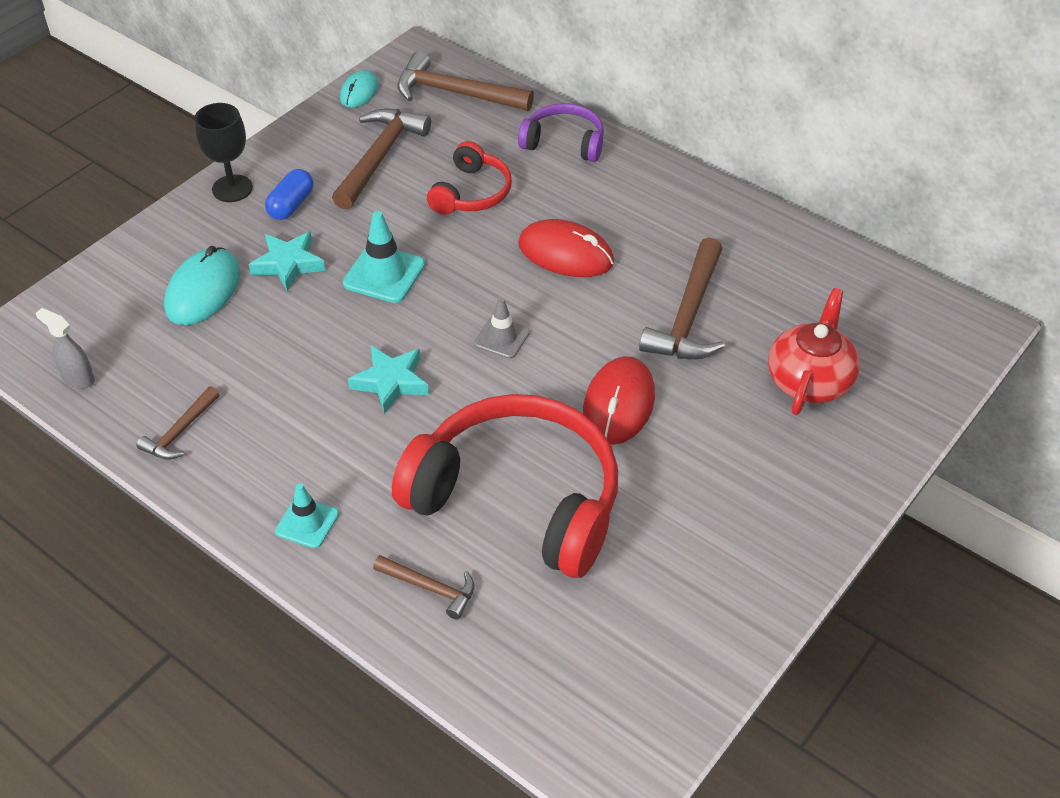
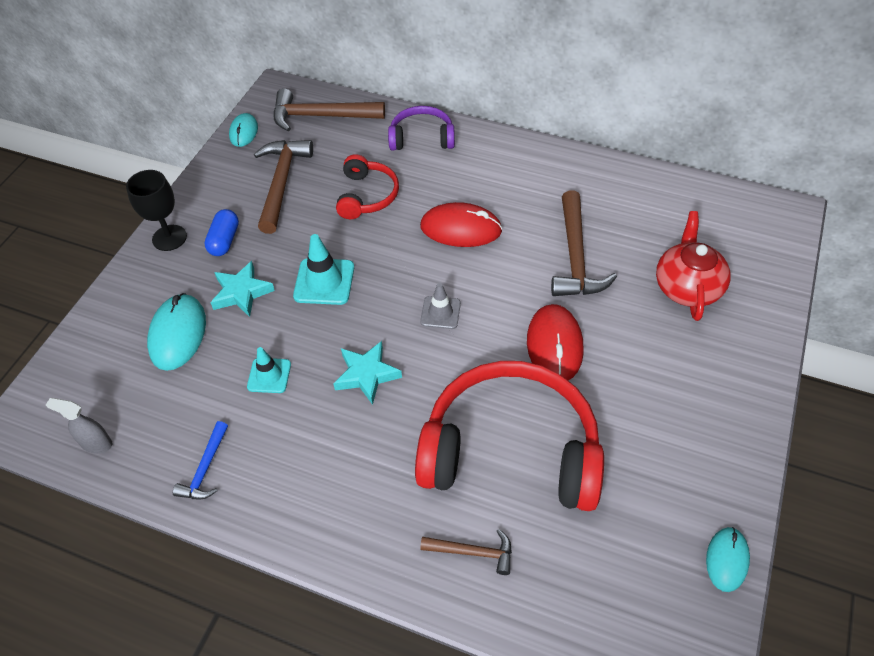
camera: 15 degrees left, 5 degrees up
(180, 431) = (205, 468): brown hammer -> blue hammer
(307, 523) = (346, 522): turquoise traffic cone -> turquoise traffic cone (269, 375)
(713, 673) = (727, 560): none -> turquoise mouse

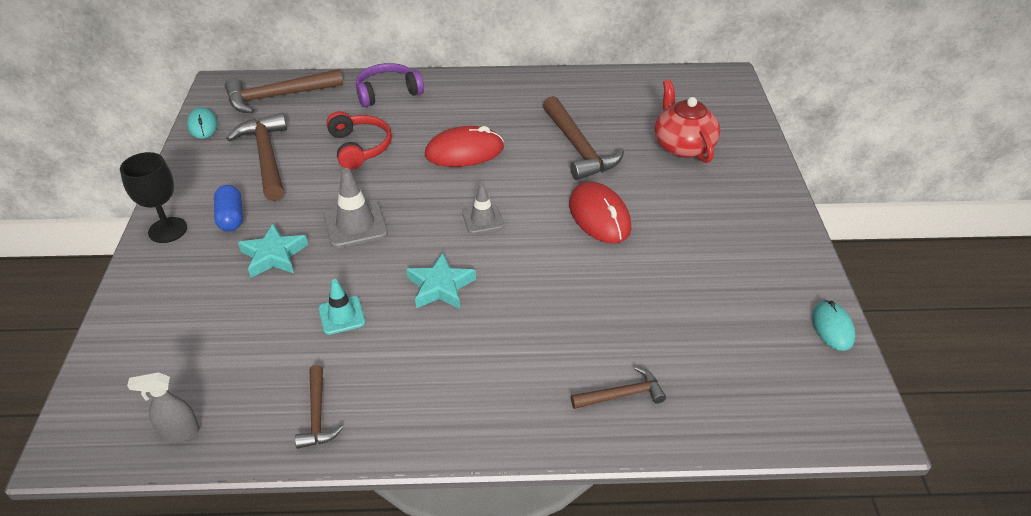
camera: 25 degrees left, 10 degrees down
(178, 334) = (222, 308): turquoise mouse -> none
(205, 468) = (317, 414): blue hammer -> brown hammer
(324, 282) = (355, 224): turquoise traffic cone -> grey traffic cone
(510, 450) = (608, 305): red headphones -> none

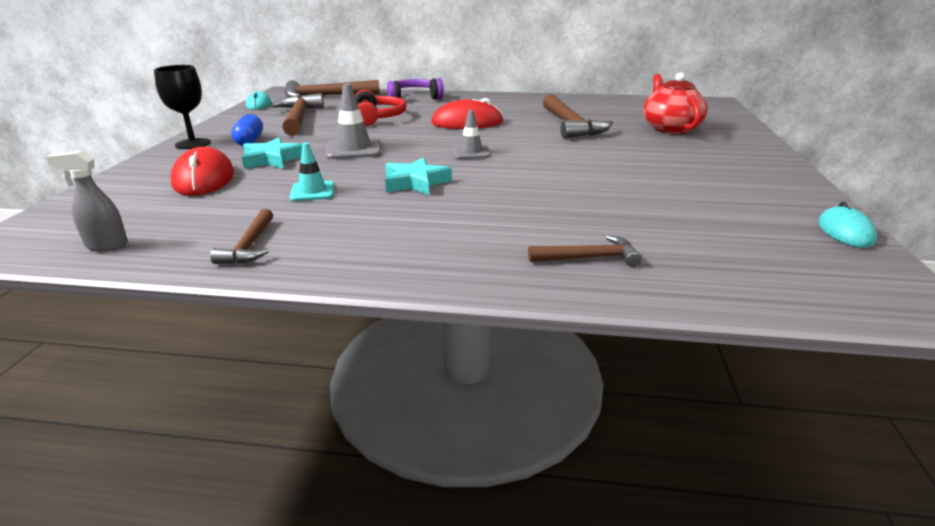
camera: 10 degrees right, 15 degrees down
(599, 216) = (583, 156): red mouse -> red mouse (204, 179)

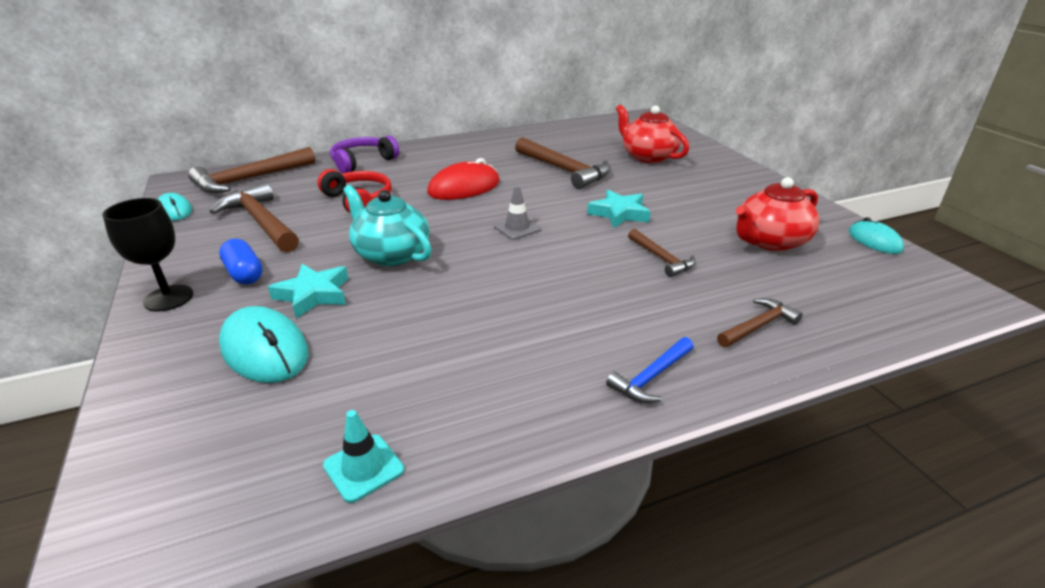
camera: 30 degrees left, 5 degrees up
(106, 245) = (279, 495): grey spray bottle -> none
(204, 179) = (264, 349): red mouse -> turquoise mouse
(250, 245) = (455, 425): brown hammer -> brown hammer (661, 258)
(312, 191) = (424, 328): turquoise traffic cone -> turquoise traffic cone (363, 468)
(353, 149) = (391, 254): grey traffic cone -> turquoise teapot
(415, 182) = (514, 283): turquoise star -> turquoise star (619, 213)
(433, 261) = (651, 377): none -> blue hammer
(706, 206) = (770, 241): none -> red teapot

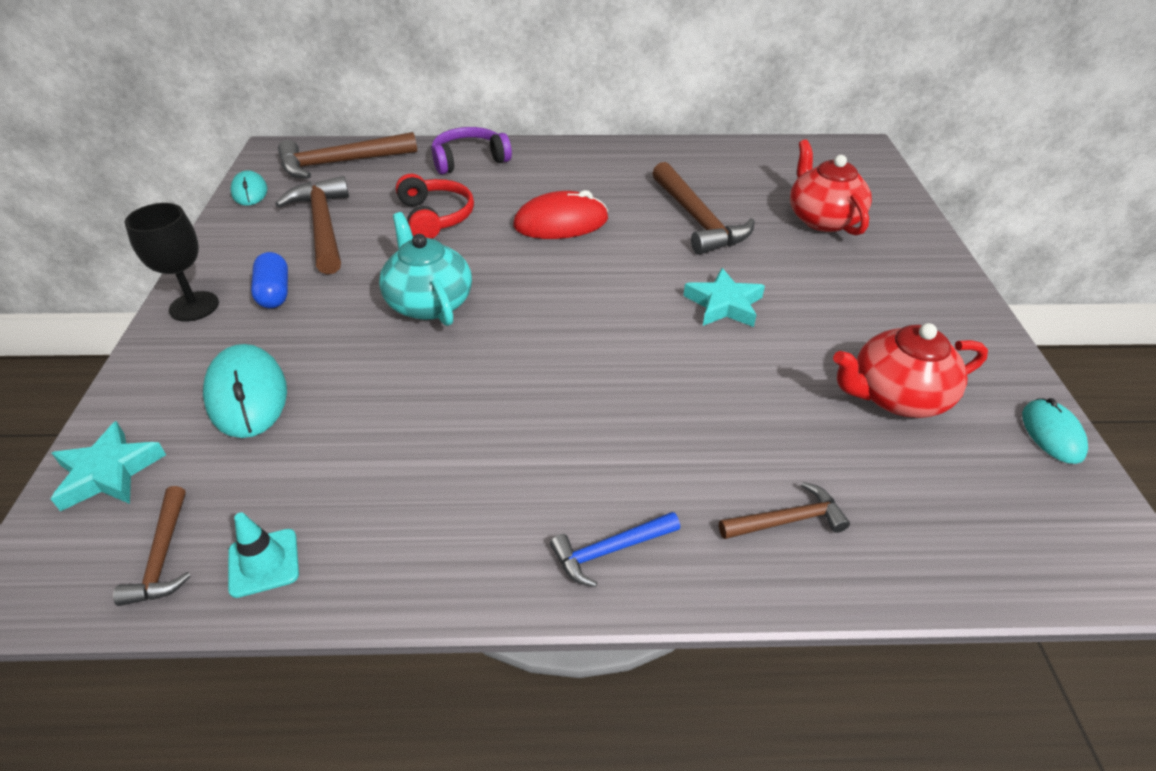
camera: 20 degrees right, 10 degrees up
(313, 294) = (324, 337): turquoise star -> turquoise star (109, 472)
(517, 228) = (587, 298): grey traffic cone -> none
(661, 258) = (732, 386): brown hammer -> brown hammer (163, 556)

